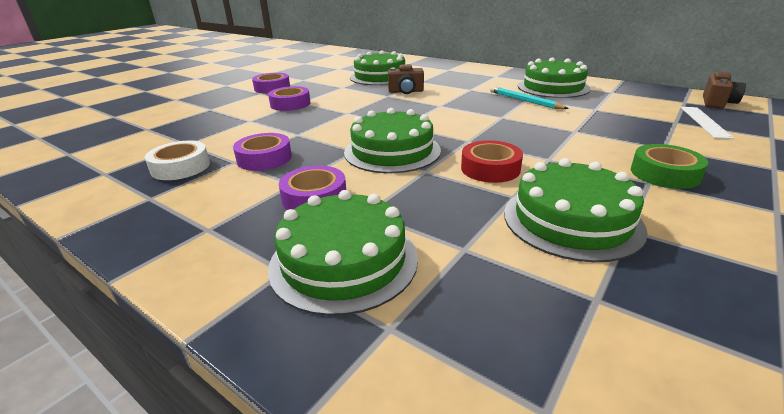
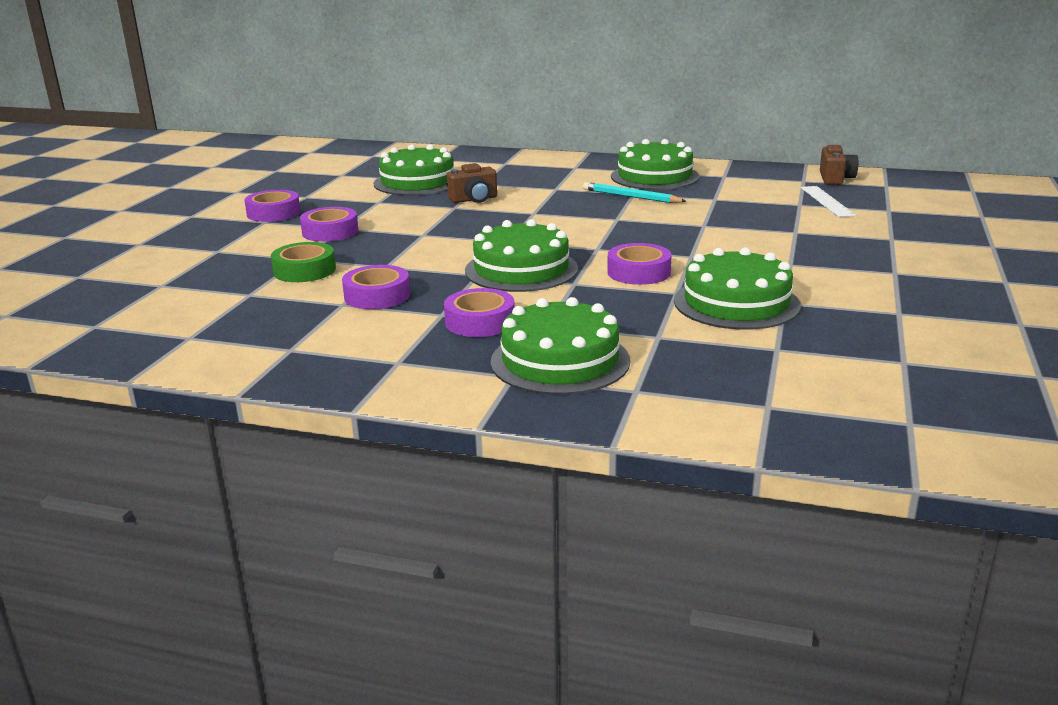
camera: 20 degrees left, 5 degrees down
(180, 167) = (282, 318): white tape -> none
(490, 168) = (639, 272): red tape -> purple tape
(664, 174) = (801, 255): green tape -> green tape (304, 270)

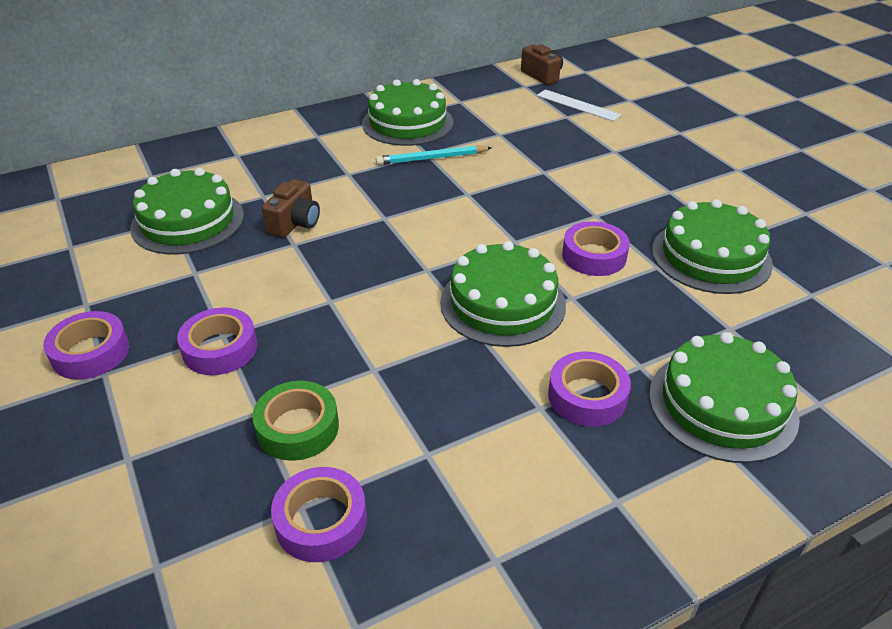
camera: 45 degrees left, 15 degrees up
(377, 296) = (440, 419): purple tape -> purple tape (321, 521)

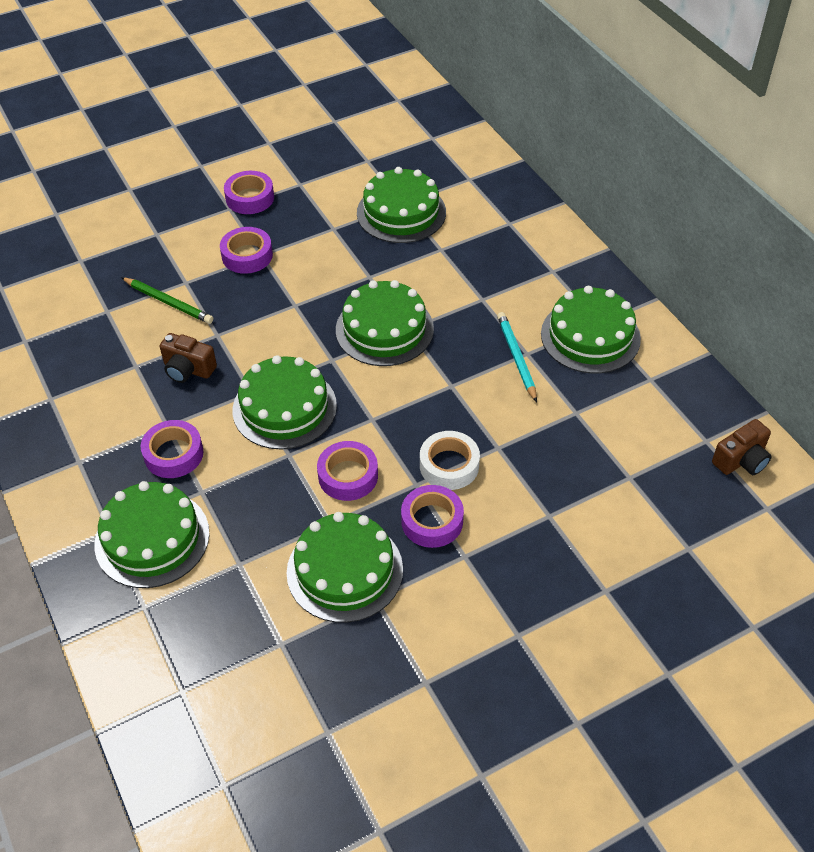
camera: 90 degrees right, 10 degrees up
(295, 223) = (399, 274): brown camera -> brown camera (188, 369)
(298, 427) = (168, 302): green tape -> green pencil
(321, 521) = (94, 321): purple tape -> purple tape (432, 521)
(383, 233) = (384, 329): none -> green cake
(569, 197) = (449, 465): none -> white tape
(577, 105) = (661, 491): white ruler -> none

